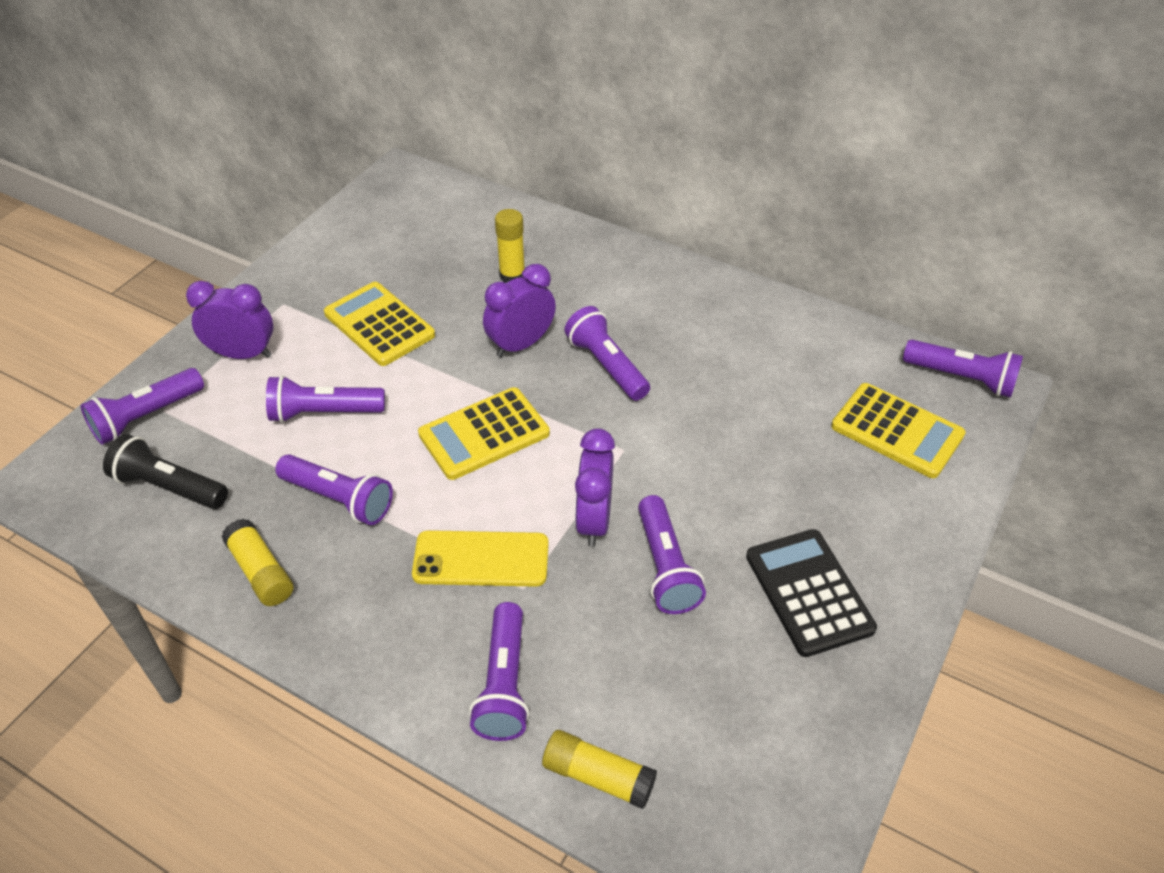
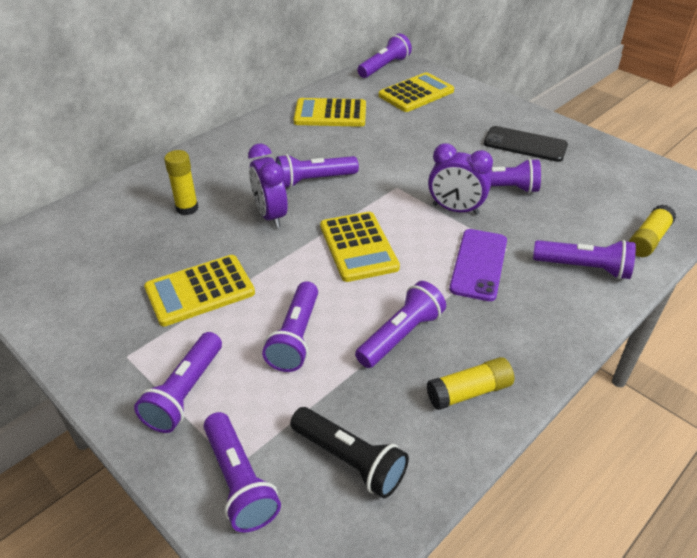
camera: 75 degrees left, 5 degrees down
(169, 487) = (349, 460): black flashlight -> black flashlight turned 90 degrees counterclockwise
(243, 354) = (185, 392): purple clock -> purple flashlight
(481, 559) = (478, 264): yellow phone -> purple phone
(778, 346) = (330, 114): none -> yellow calculator
(809, 592) = (525, 144): black calculator -> black phone

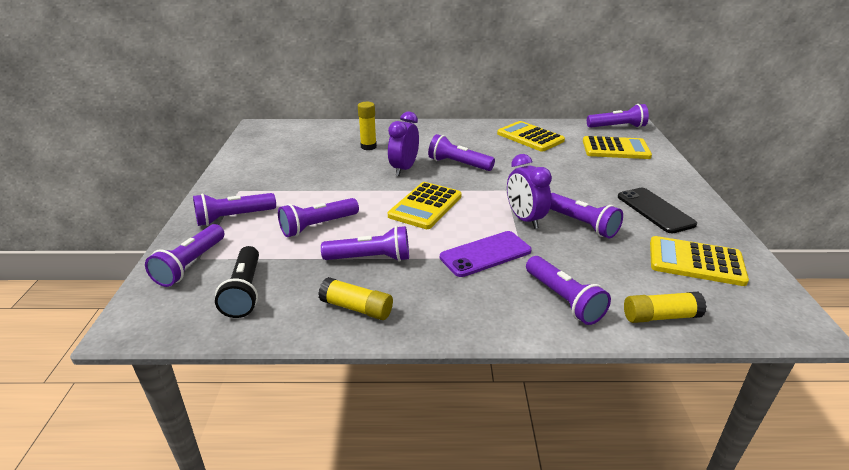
camera: 45 degrees right, 10 degrees down
(200, 291) = (312, 182): yellow calculator -> yellow calculator (695, 262)

